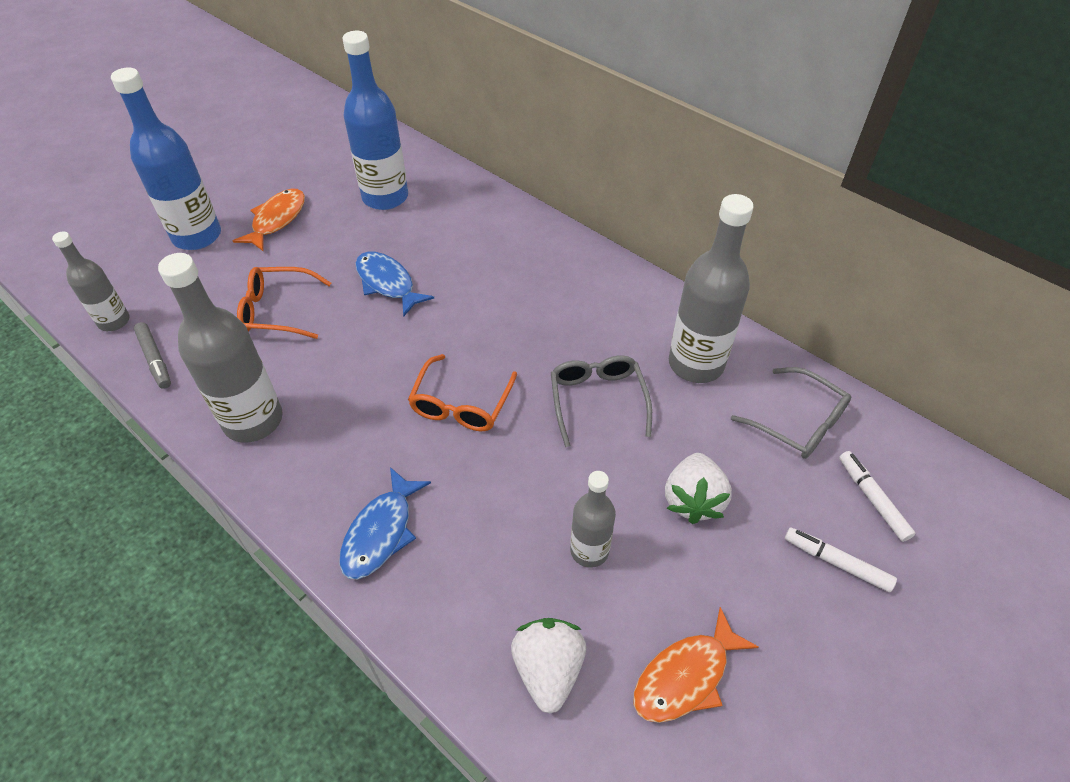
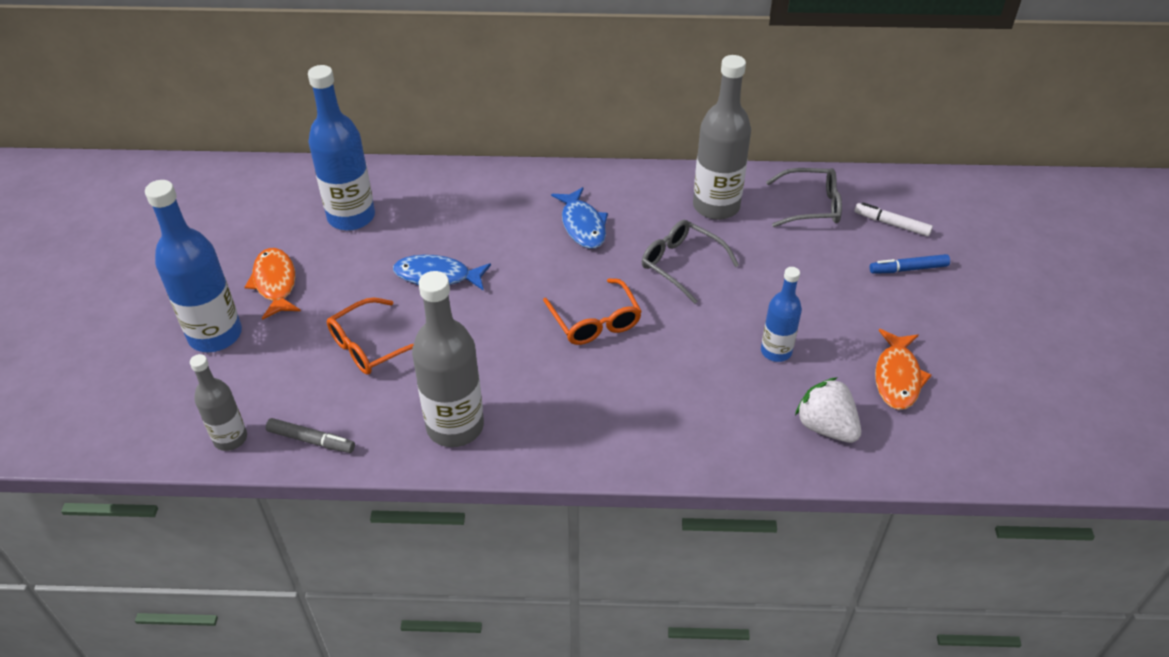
camera: 40 degrees left, 5 degrees down
(381, 532) = (638, 429): blue fish -> blue fish (582, 225)
(589, 550) = (776, 351): grey bottle -> blue bottle
(693, 500) = (801, 286): white strawberry -> none
(837, 563) = (908, 269): white marker -> blue marker

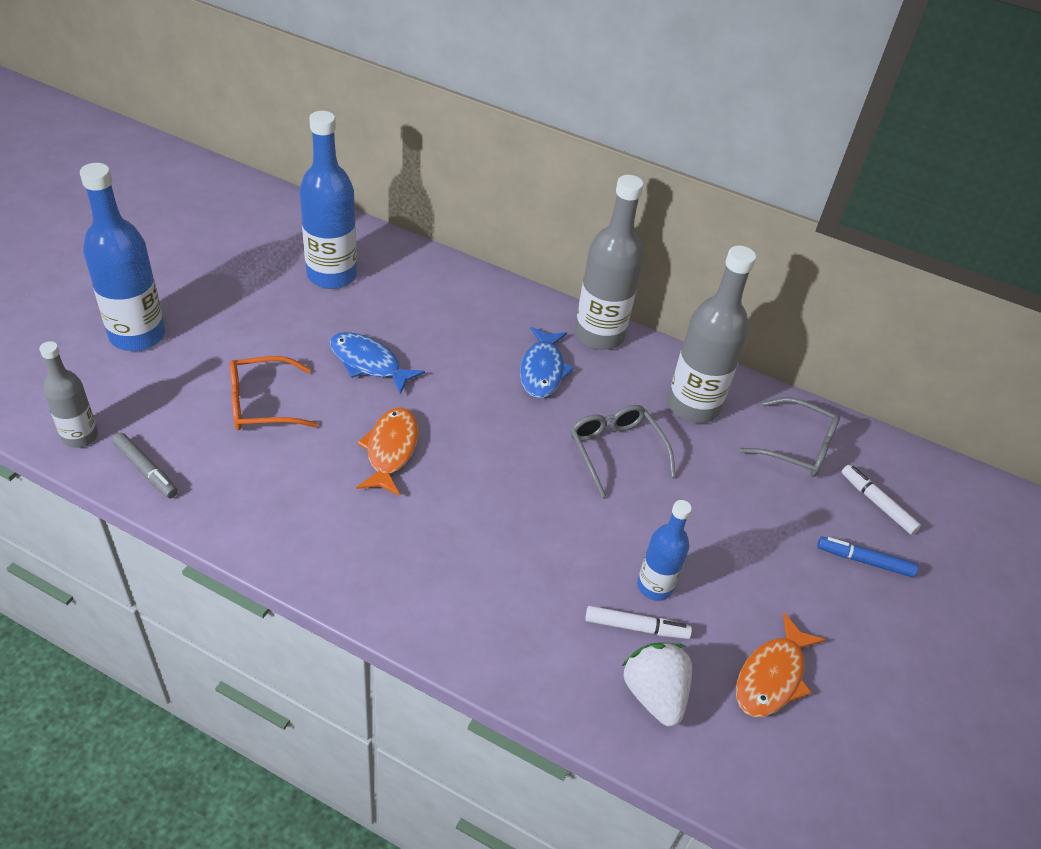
camera: 20 degrees right, 0 degrees up
(275, 283) = (222, 309): orange fish -> orange fish (390, 450)
(455, 426) = (281, 517): grey bottle -> grey bottle (599, 335)
(595, 322) = (488, 473): orange glasses -> none
(782, 386) = (635, 627): none -> white marker

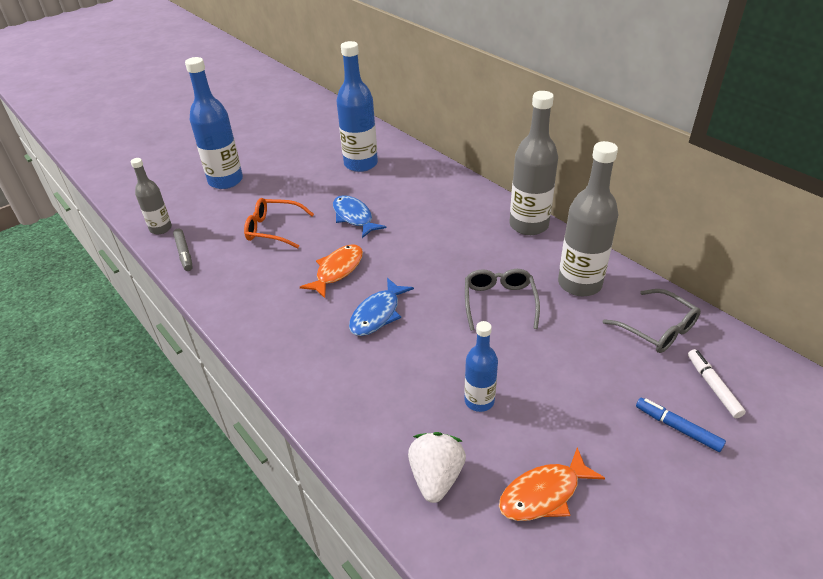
camera: 30 degrees right, 5 degrees down
(542, 370) = (472, 241): blue fish -> blue fish (377, 314)
(635, 627) = (448, 425): white marker -> none

